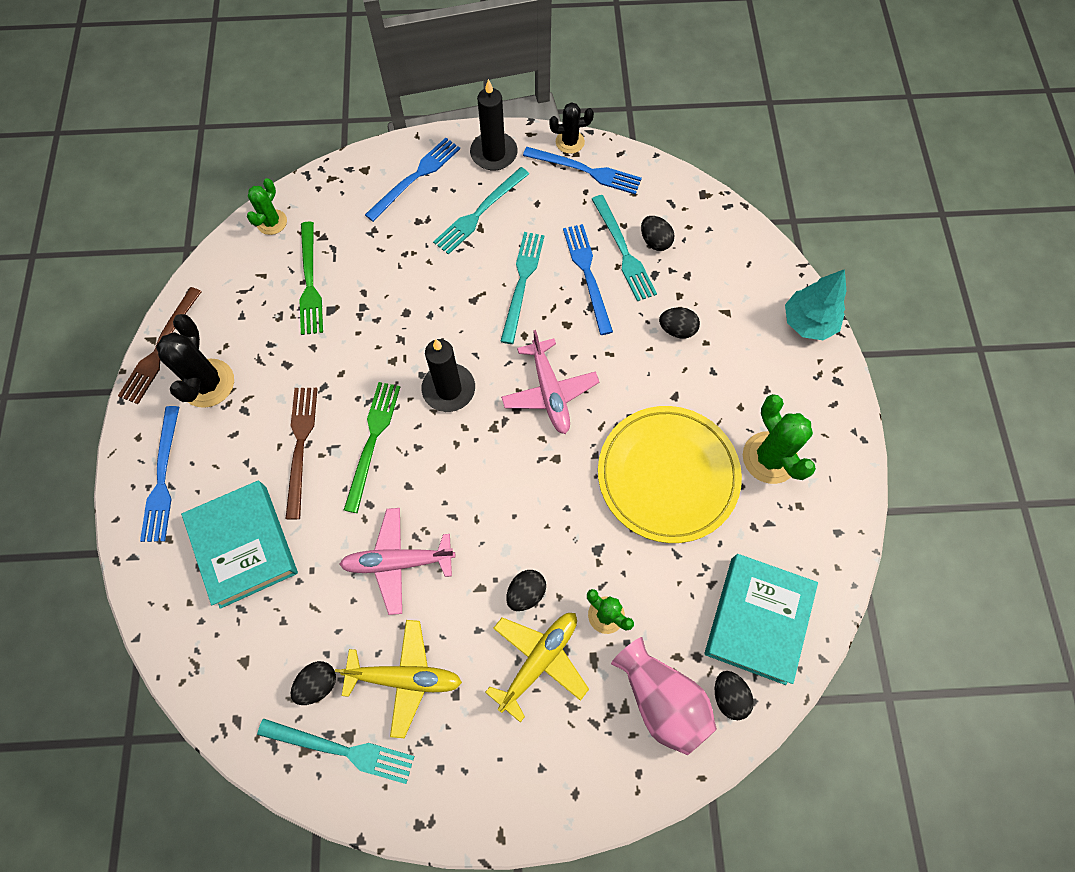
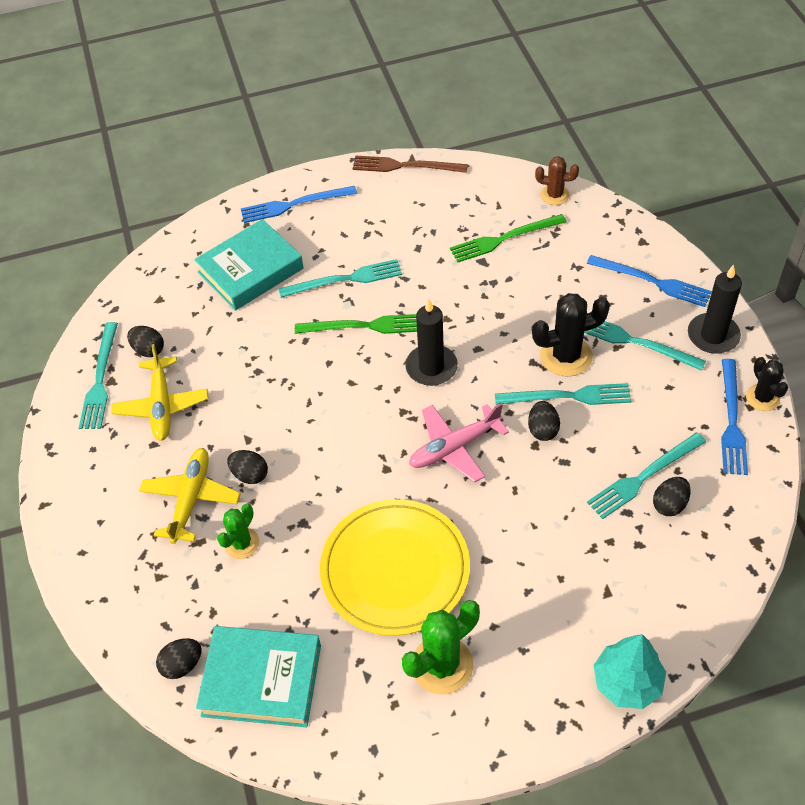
camera: 80 degrees right, 15 degrees down
(208, 383) = (384, 204): black cactus -> black cactus (566, 356)
(272, 222) = (554, 195): green cactus -> brown cactus
(300, 446) = (345, 279): brown fork -> turquoise fork
(398, 562) = (259, 374): pink plane -> none
(539, 660) = (191, 499): yellow plane -> yellow plane turned 105 degrees counterclockwise
(587, 274) = (601, 450): blue fork -> none
(661, 699) = (171, 606): pink vase -> none
(677, 329) = (566, 547): black egg -> black egg (543, 430)

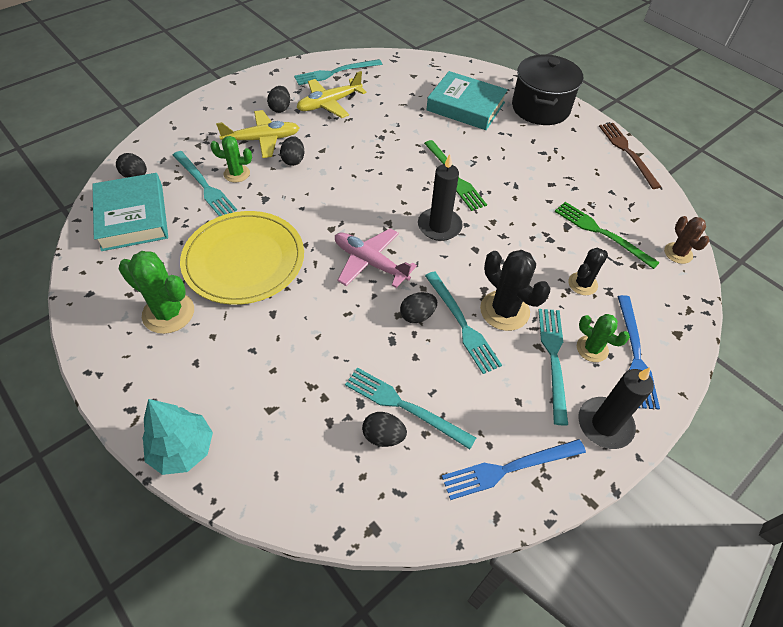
camera: 60 degrees right, 0 degrees up
(148, 350) = (370, 84): black egg -> black egg (280, 108)
(294, 204) = (540, 108): blue fork -> black pot
(345, 279) = (491, 154): turquoise fork -> turquoise fork (204, 185)
(635, 309) = (592, 349): none -> green cactus
(762, 398) = (555, 492): black cactus -> black cactus (582, 284)

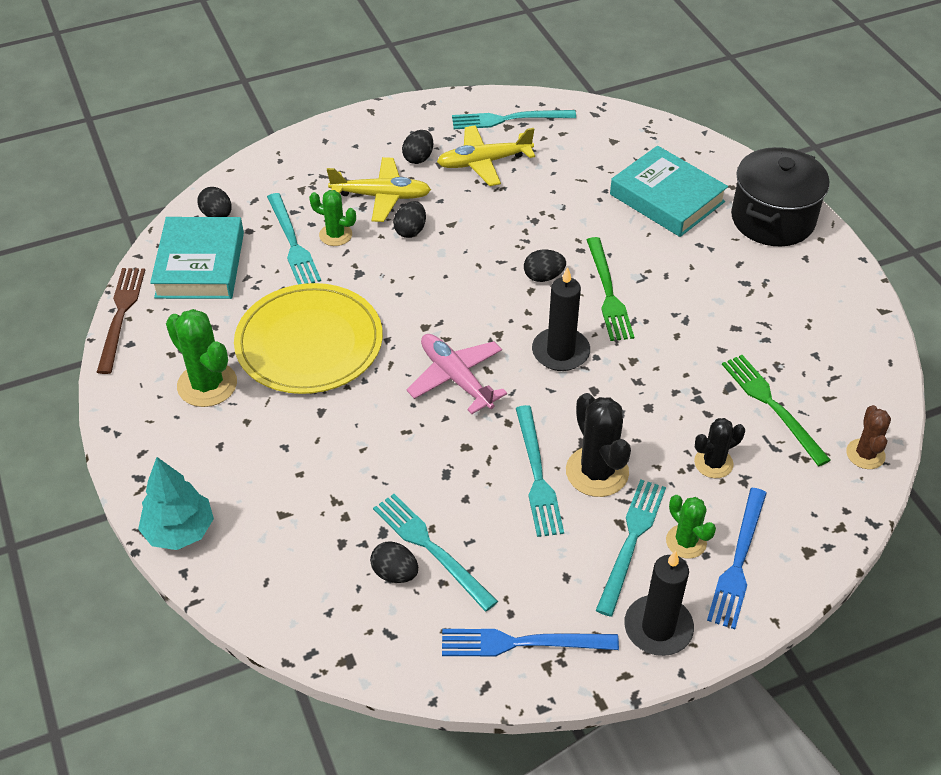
camera: 20 degrees right, 5 degrees down
(417, 315) = (487, 453): black egg -> black egg (543, 277)
(627, 152) = (867, 306): brown fork -> brown fork (121, 315)

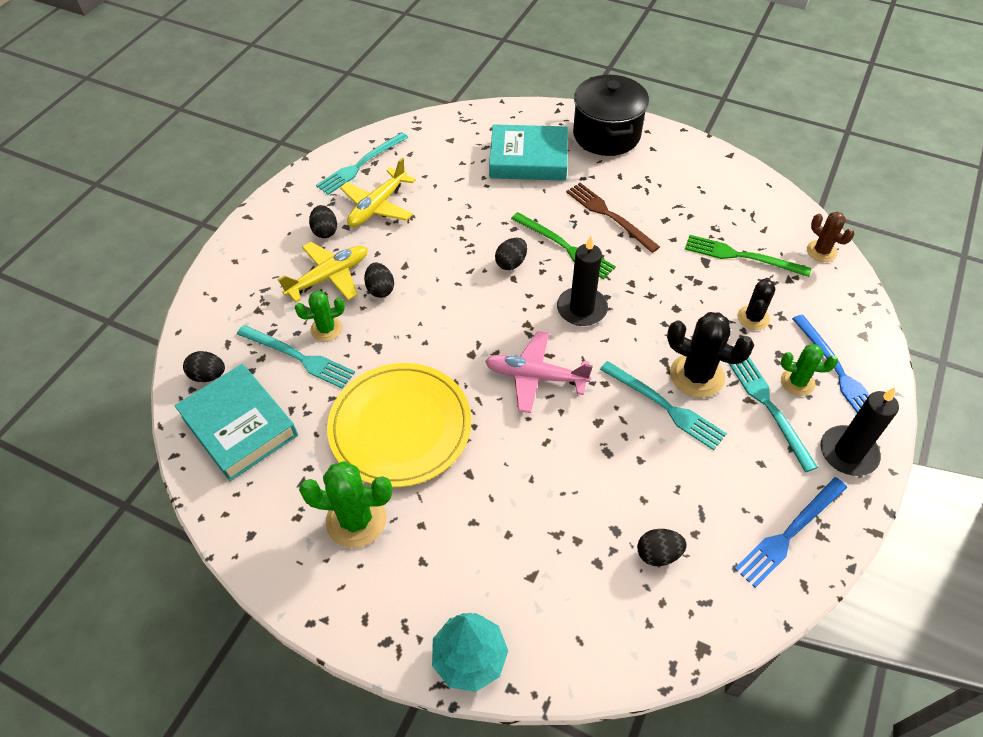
camera: 40 degrees left, 5 degrees up
(121, 315) = (215, 517): brown fork -> brown fork (609, 215)
(431, 548) = (660, 515): turquoise fork -> none

